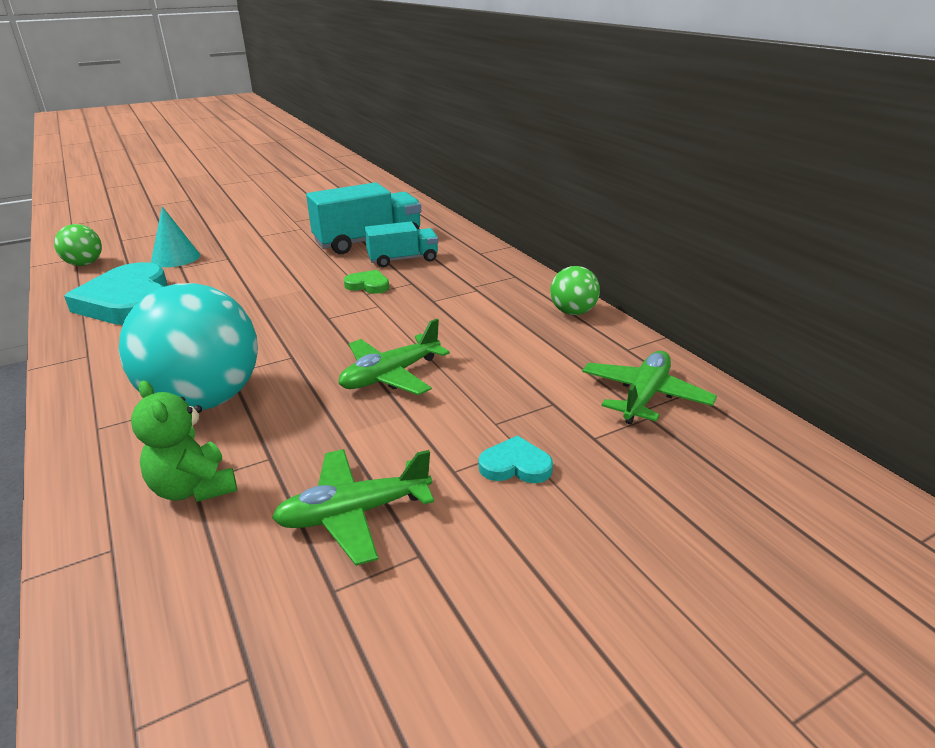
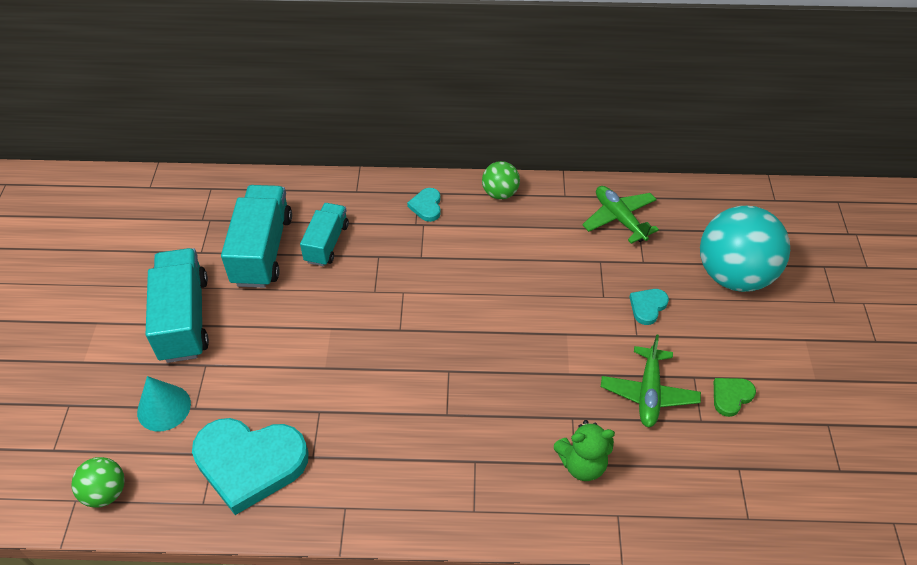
camera: 60 degrees left, 20 degrees up
(205, 400) = (478, 438): turquoise ball -> turquoise ball (733, 275)
(271, 239) = (184, 318): none -> turquoise truck
(368, 285) = (360, 284): green heart -> green heart (731, 396)
(390, 375) = (516, 324): green plane -> none
(502, 284) = (426, 206): none -> turquoise heart

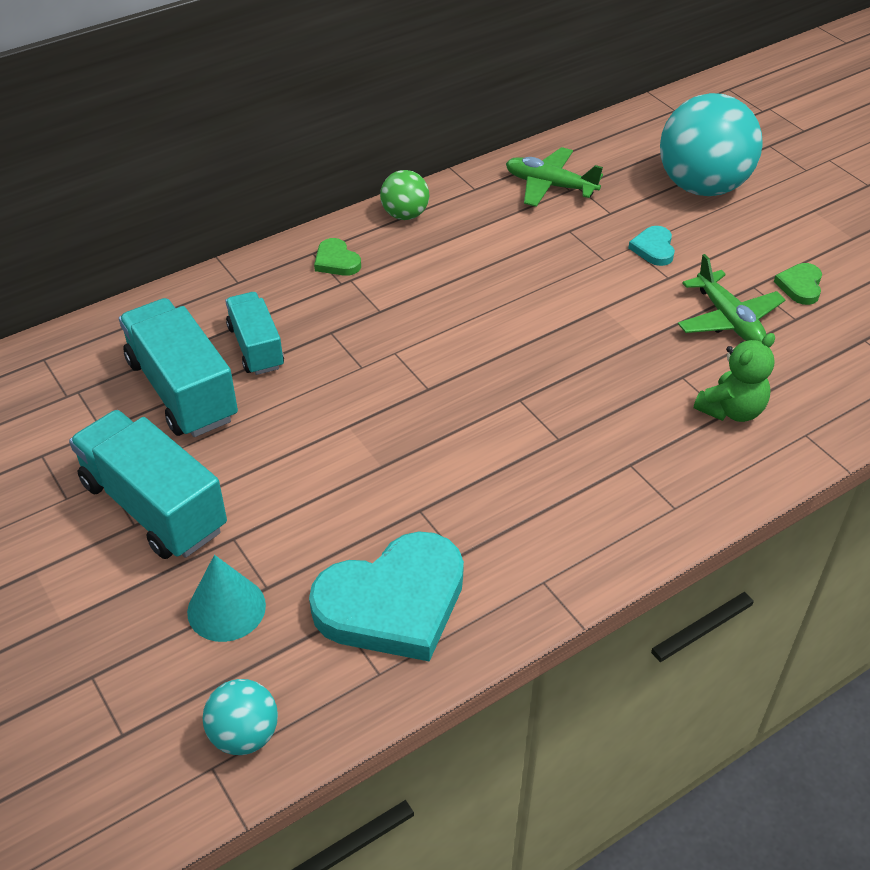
camera: 35 degrees left, 5 degrees down
(106, 492) = (244, 735): green ball -> turquoise ball
(426, 206) = (336, 261): turquoise heart -> green heart

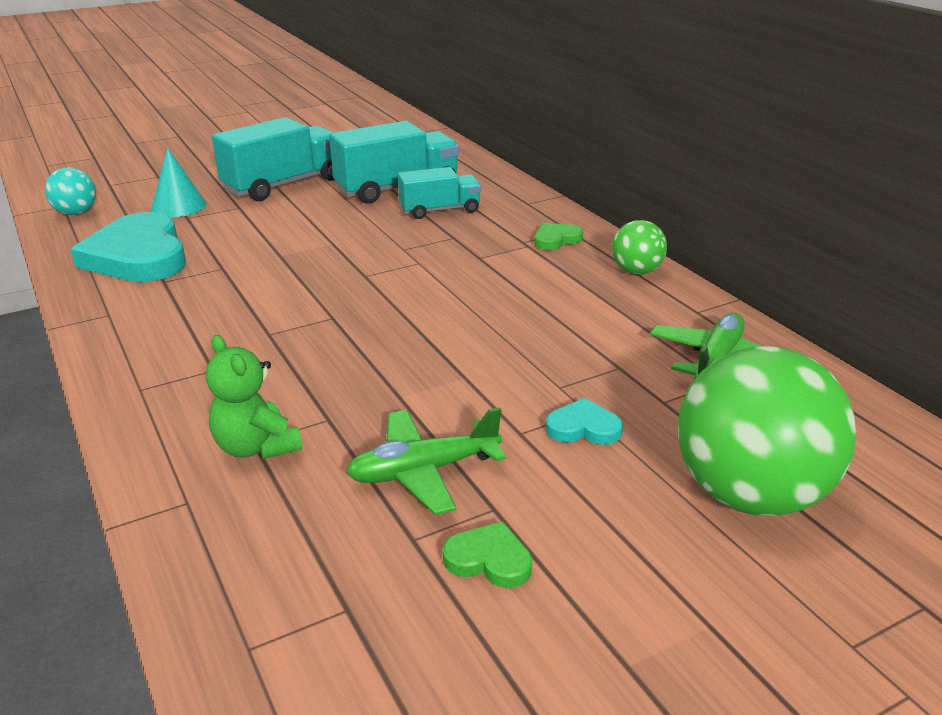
camera: 95 degrees right, 15 degrees down
(702, 187) = (750, 495): turquoise ball -> green ball

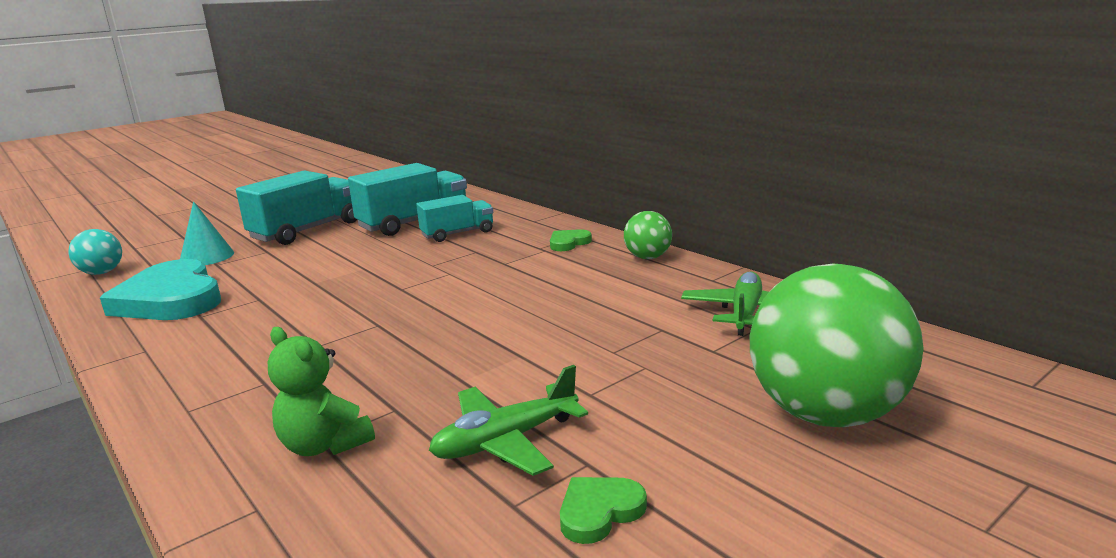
camera: 10 degrees left, 10 degrees down
(489, 560) = (599, 511): green heart -> green heart turned 45 degrees counterclockwise
(583, 427) = (648, 381): turquoise heart -> none

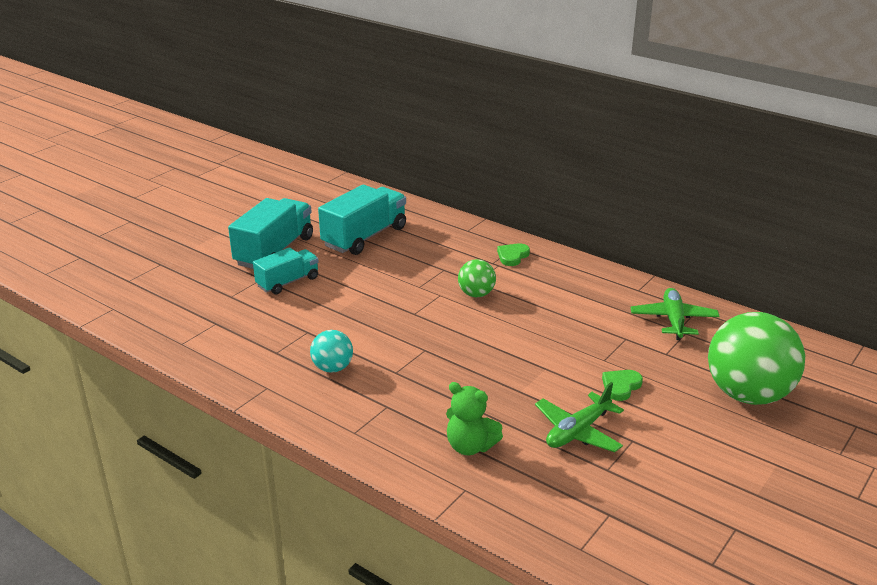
camera: 15 degrees left, 10 degrees up
(102, 273) = (134, 312): turquoise ball -> turquoise ball (332, 368)
(171, 299) = (232, 337): turquoise heart -> none
(207, 257) = (212, 288): turquoise cone -> none
(458, 234) = (414, 249): turquoise truck -> turquoise truck (288, 282)
(599, 511) = (654, 467): green heart -> green heart (621, 386)
(648, 257) = (582, 269): green ball -> green ball (476, 294)

